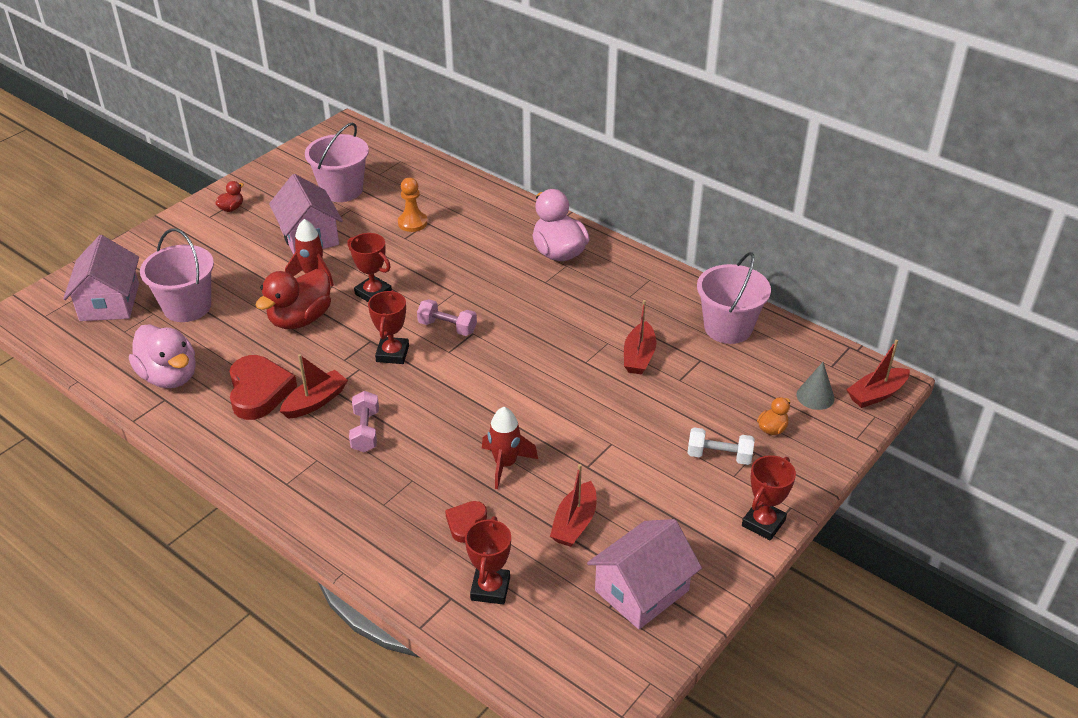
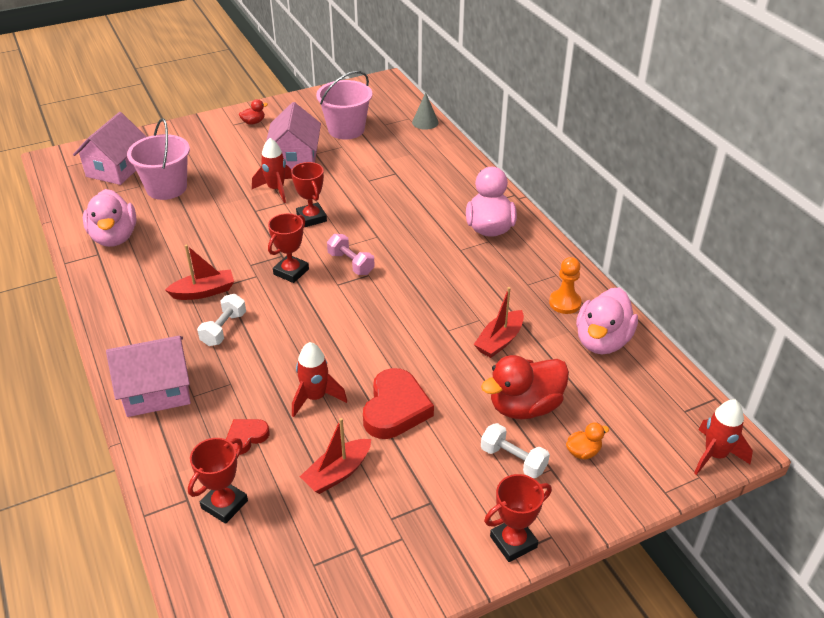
camera: 25 degrees right, 0 degrees up
(259, 391) = (168, 269): red heart -> red heart (395, 409)
(300, 319) = (241, 222): red duck -> red duck (525, 406)
(365, 431) = (224, 329): pink dumbbell -> white dumbbell
(412, 223) = (383, 170): orange pawn -> orange pawn (565, 303)
(642, 590) = (353, 561): pink house -> pink house (157, 391)
(728, 328) = (602, 341): pink bucket -> pink duck
(815, 396) = (648, 435): grey cone -> grey cone (425, 122)
(876, 394) = (715, 455): red boat -> red rocket

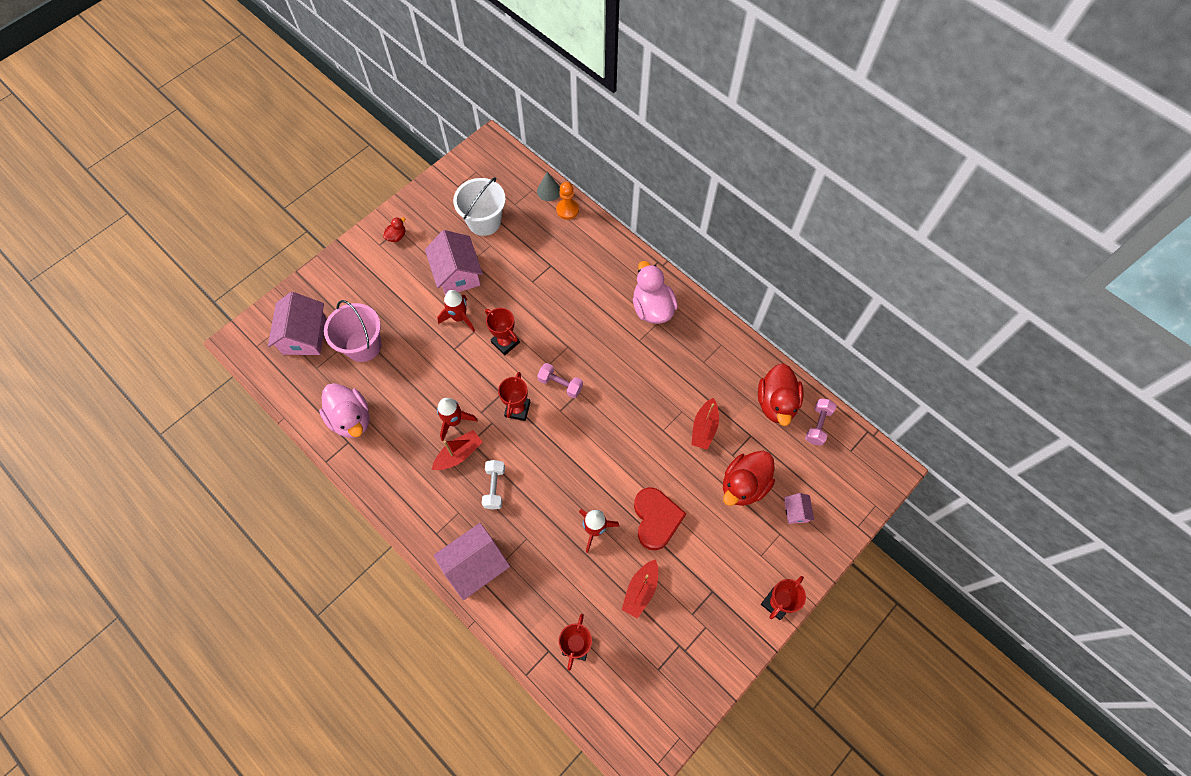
camera: 20 degrees left, 25 degrees up
(246, 437) = (563, 583): red heart -> none
(346, 129) = (484, 221): pink bucket -> white bucket
(513, 460) = (753, 535): white dumbbell -> none
(565, 303) = (737, 373): orange pawn -> orange pawn (567, 210)
(583, 452) = (796, 511): orange duck -> pink house
(602, 341) = (776, 403): pink duck -> red duck
(649, 375) = (818, 425): none -> pink dumbbell
(715, 455) = (880, 483): red rocket -> red rocket (454, 421)

